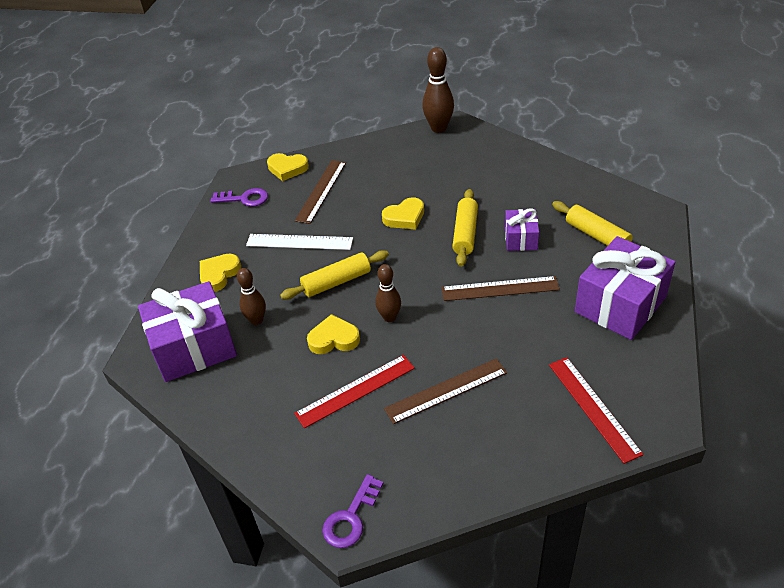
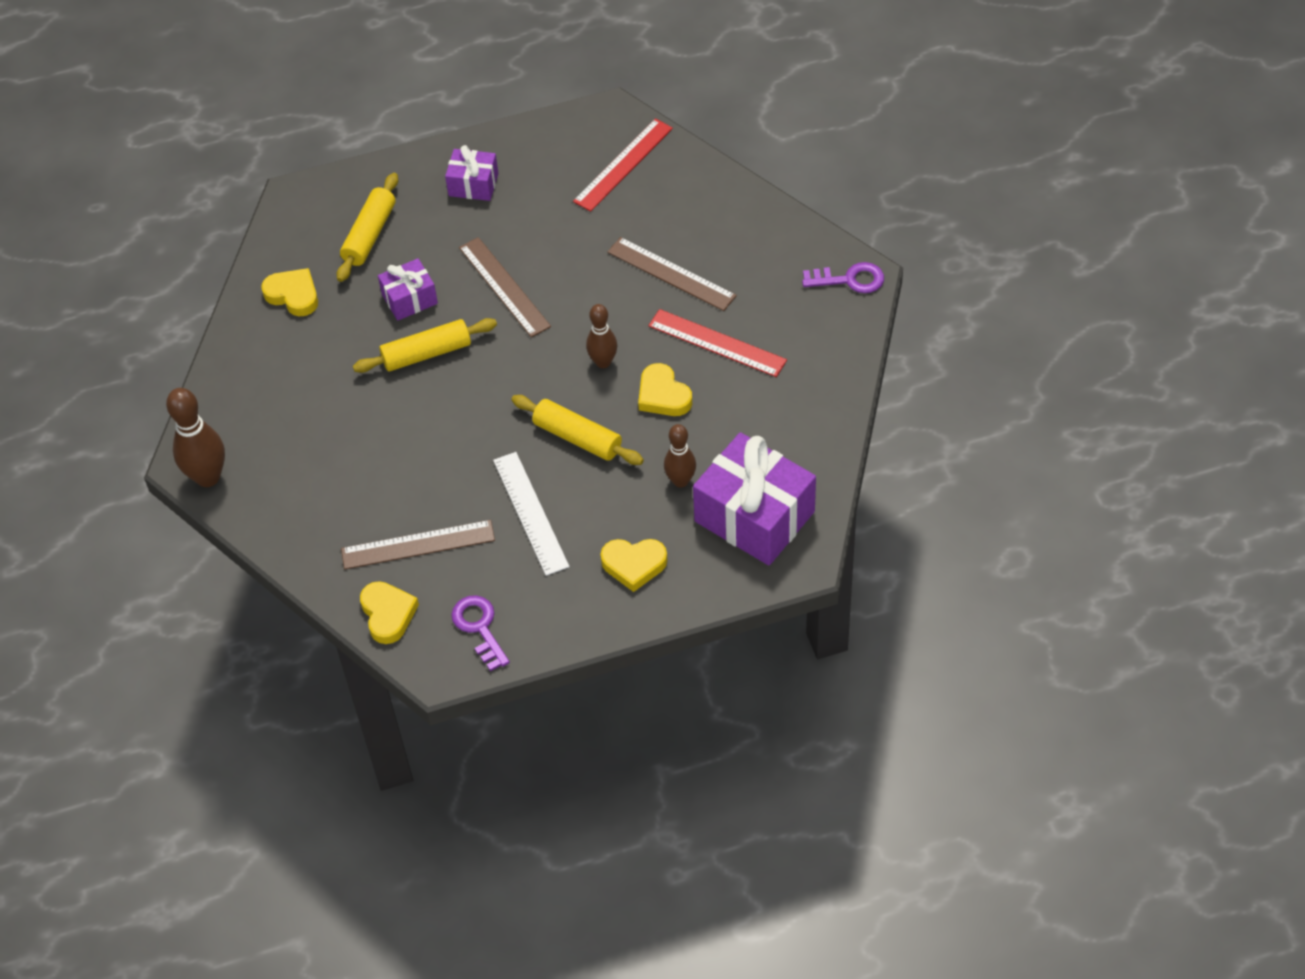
camera: 120 degrees left, 10 degrees up
(405, 217) = (426, 426): yellow heart -> yellow heart (293, 295)
(620, 304) = (473, 184): purple gift -> purple gift, size x0.52

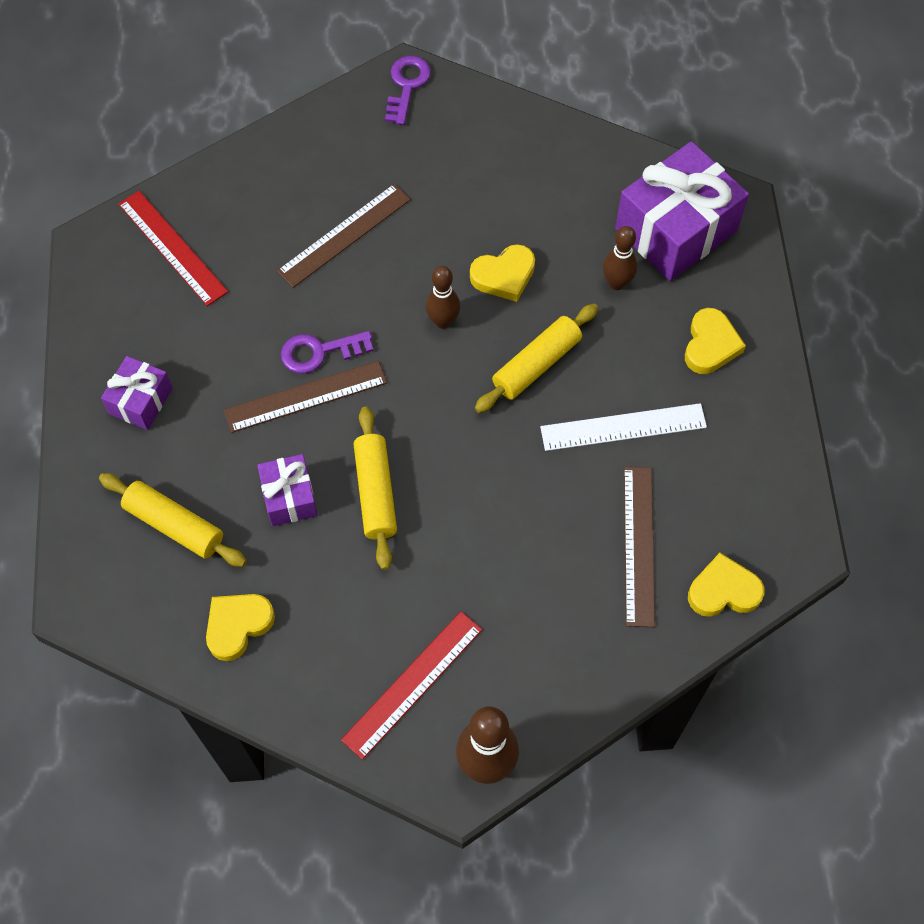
camera: 80 degrees left, 10 degrees up
(479, 627) = (758, 502): purple key -> purple key (319, 352)
(717, 343) = (451, 214): red ruler -> red ruler (412, 684)

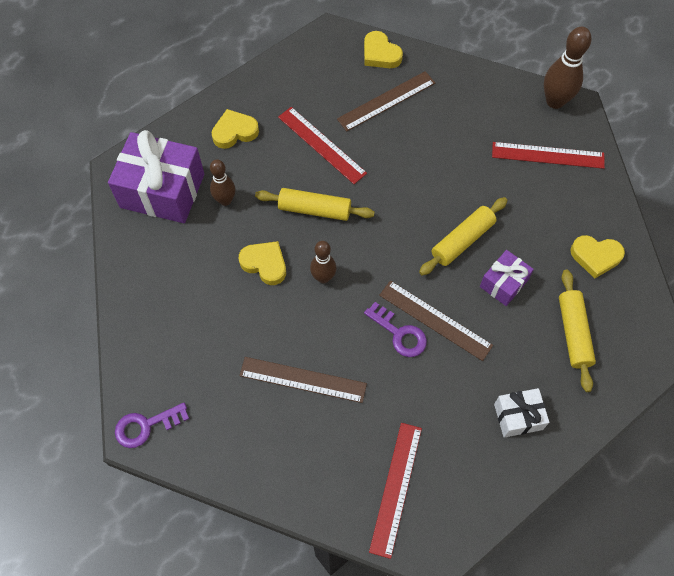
camera: 125 degrees left, 0 degrees up
(140, 401) = (518, 416): purple gift -> white gift
(623, 427) = (322, 145): white ruler -> red ruler

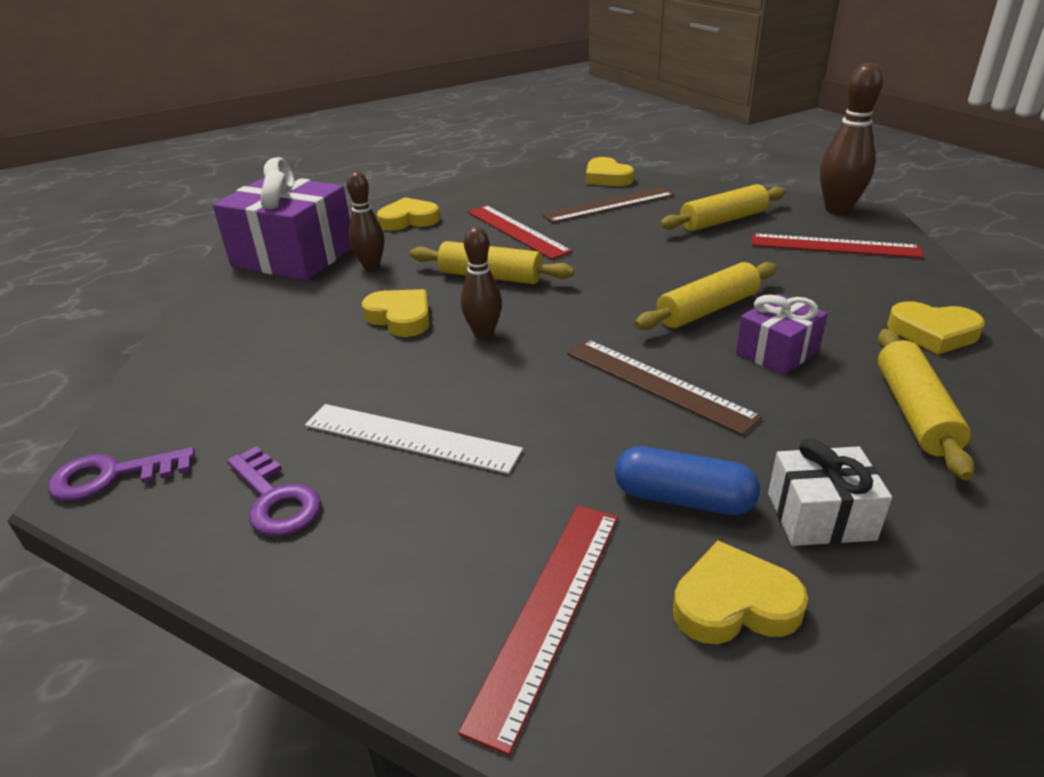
camera: 10 degrees right, 30 degrees down
(303, 380) = (411, 438): brown ruler -> white ruler
(399, 334) = (594, 395): purple key -> purple key (275, 499)
(452, 411) = (683, 499): none -> blue capsule
(472, 122) = (723, 221): none -> yellow rolling pin
(477, 474) = (734, 603): none -> yellow heart

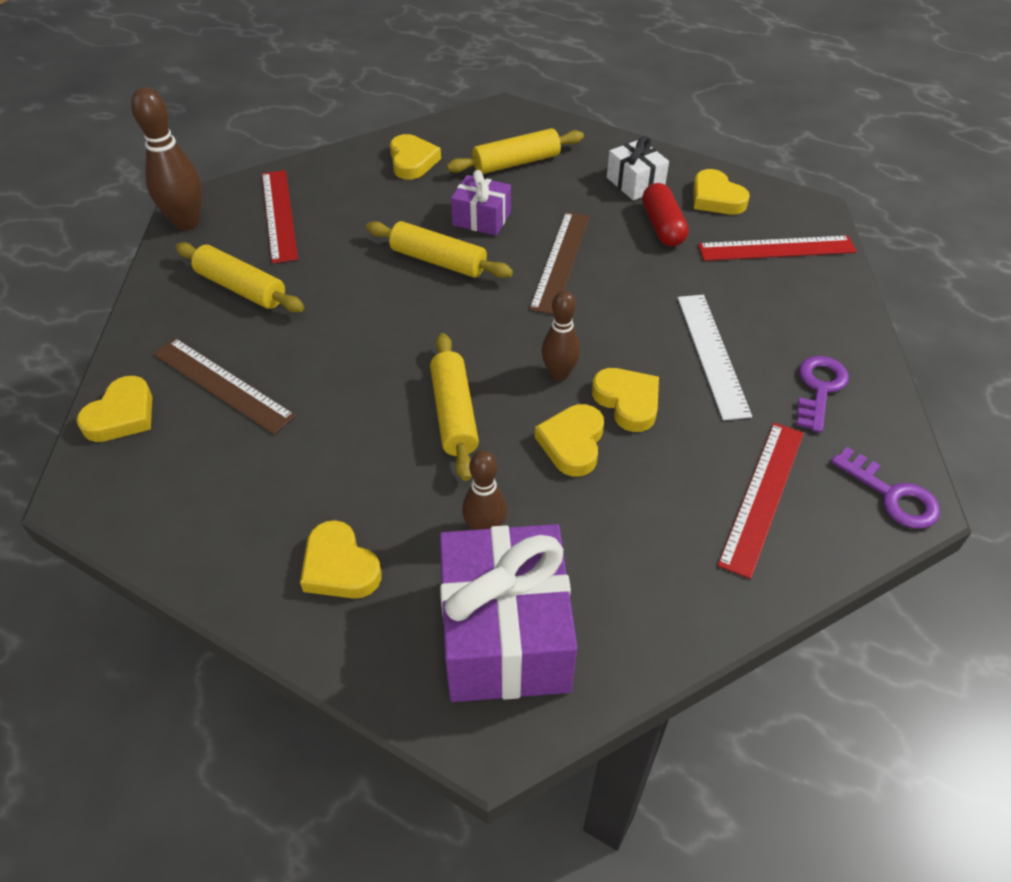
camera: 120 degrees left, 15 degrees up
(411, 359) = (627, 402): none -> yellow heart
(516, 231) = (331, 438): red ruler -> red ruler (762, 496)
(683, 499) = (662, 226): blue capsule -> red capsule

